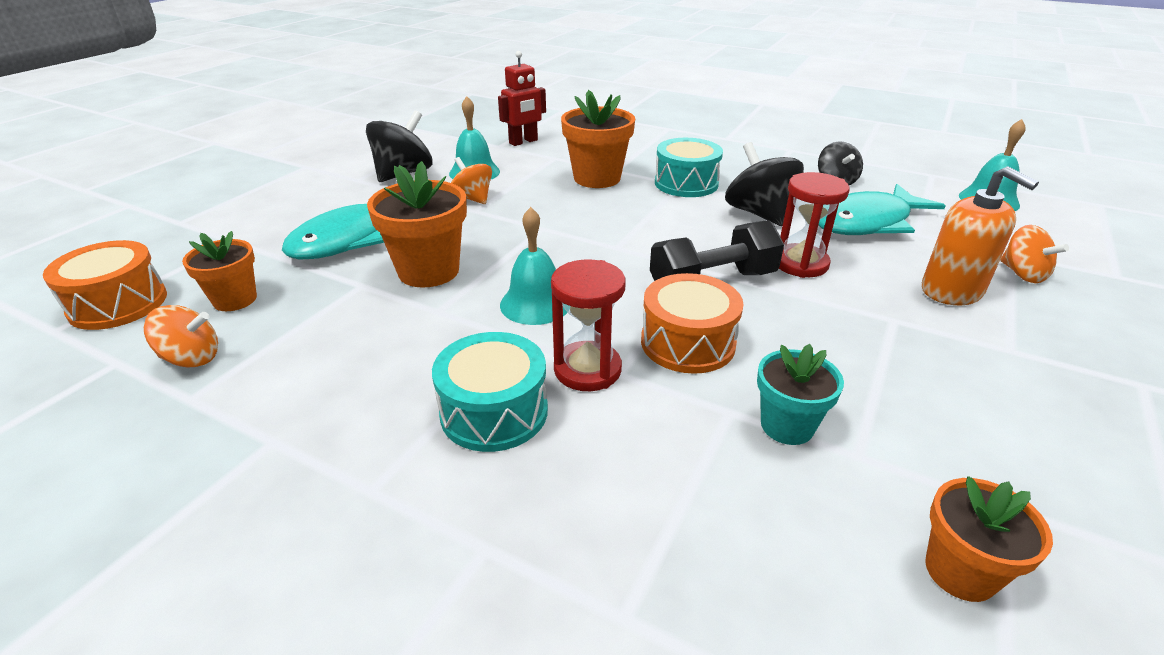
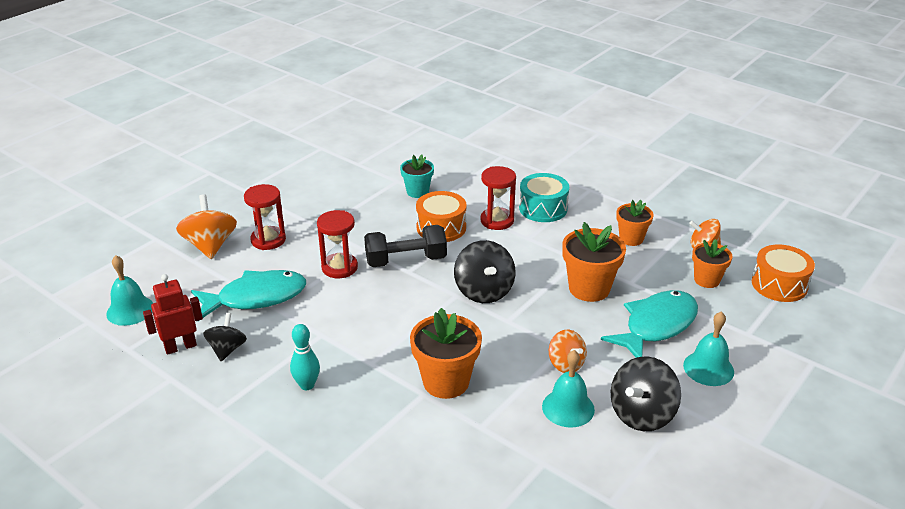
camera: 170 degrees left, 0 degrees up
(523, 142) = (513, 469): red robot -> red robot (180, 347)
(535, 304) = (519, 258): turquoise bell -> turquoise bell (708, 368)
(686, 183) = (365, 363): turquoise drum -> none
(729, 167) = (307, 385): none -> turquoise bowling pin
(759, 213) = (329, 316): black spinning top -> black spinning top (484, 291)
(951, 291) = (268, 240): orange soap dispenser -> red hourglass
(960, 571) = (393, 153): orange flower pot -> orange flower pot (631, 239)
(1022, 274) = (210, 246): orange spinning top -> orange spinning top, size x1.58

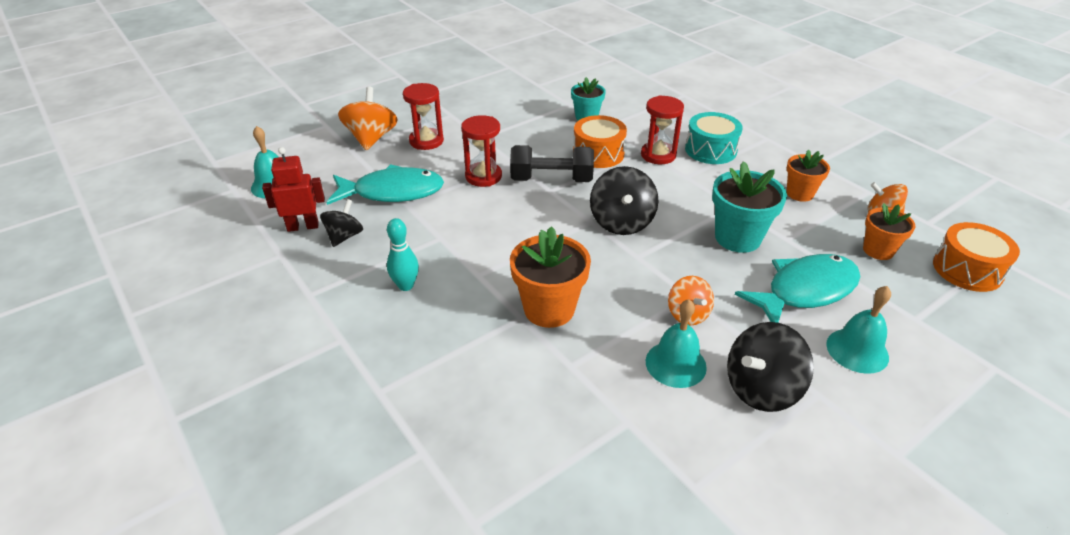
camera: 15 degrees right, 5 degrees up
(589, 288) = (737, 238): orange flower pot -> turquoise flower pot

